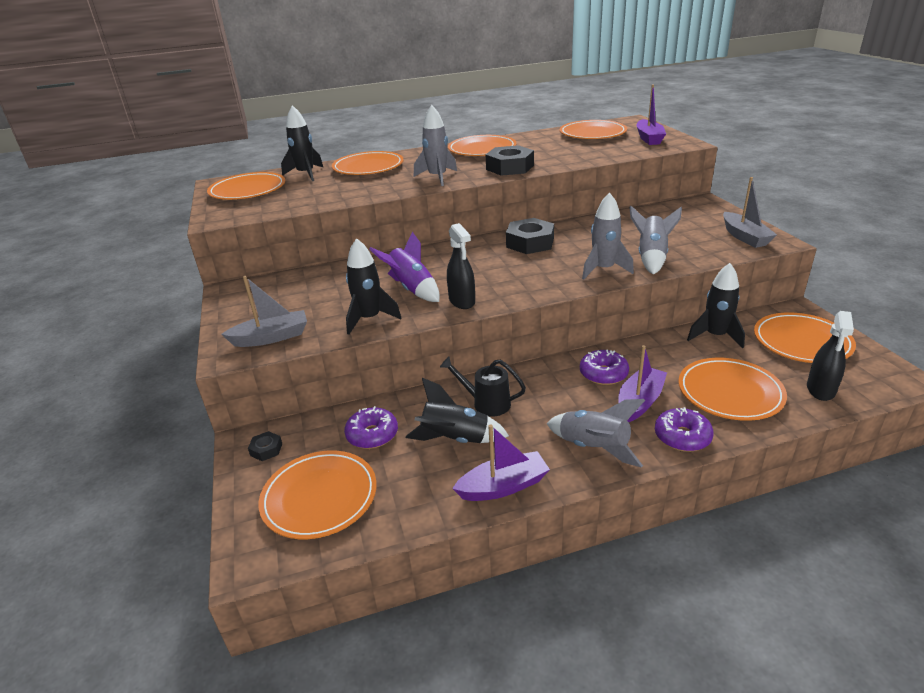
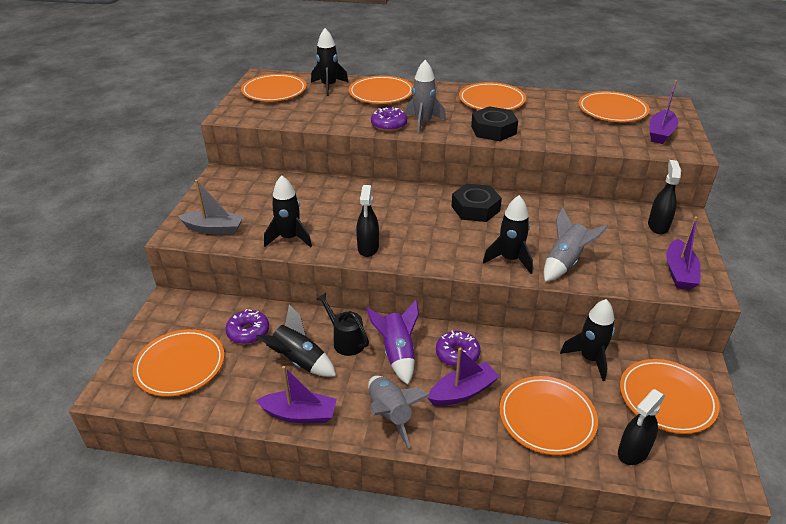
camera: 25 degrees right, 5 degrees up
(266, 449) = (176, 313): black nut -> none
(412, 289) = (342, 221): purple rocket -> purple rocket (397, 353)
(603, 269) = (510, 259): grey rocket -> black rocket
(682, 437) = (467, 438): purple donut -> purple donut (389, 125)
(692, 212) = (658, 226): none -> black spray bottle
(744, 237) = (679, 272): grey boat -> purple boat

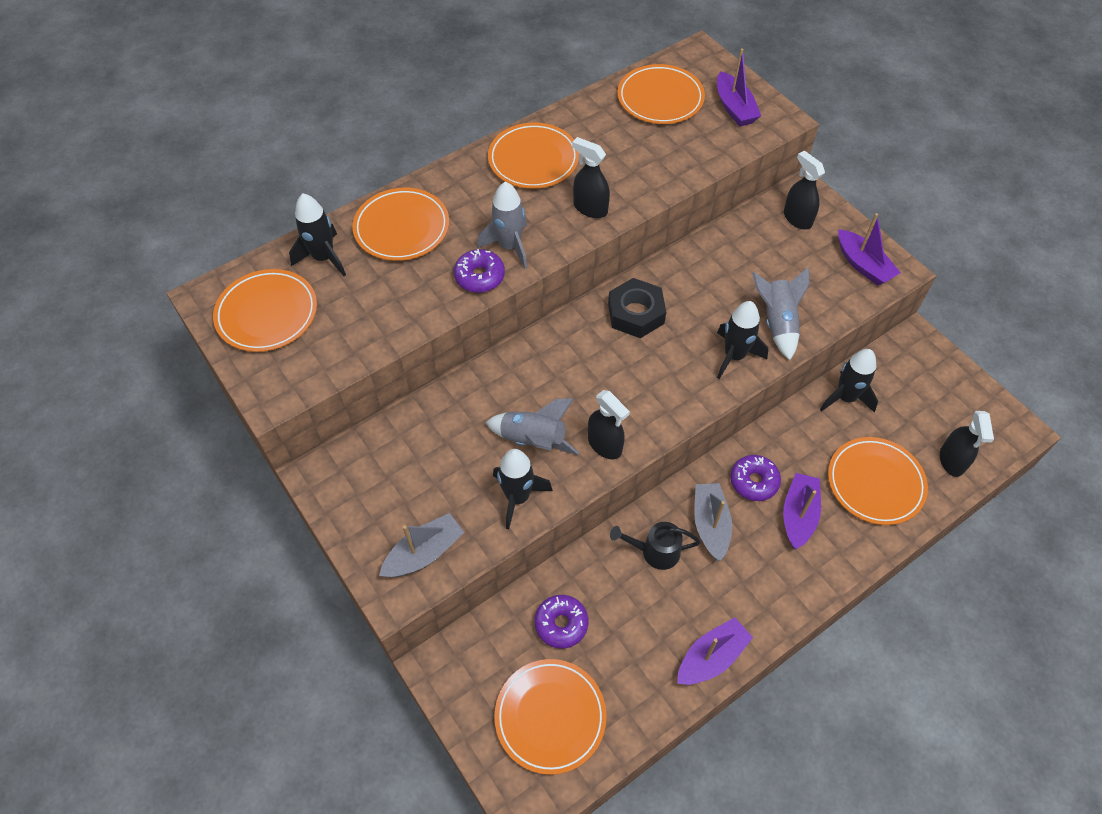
camera: 45 degrees left, 20 degrees up
(299, 361) = (644, 609): black rocket -> none
(390, 414) = (774, 588): grey rocket -> grey rocket (533, 440)
(397, 353) = (710, 524): purple rocket -> grey boat
(493, 130) = (590, 208): black nut -> black spray bottle
(666, 398) = (926, 391): orange plate -> none

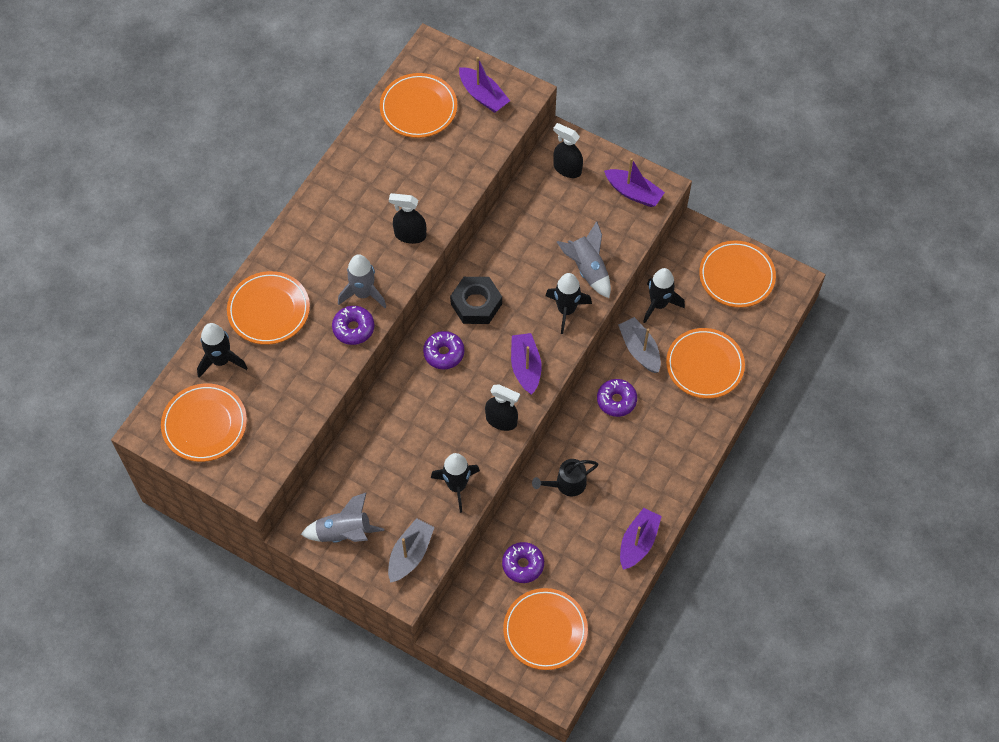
camera: 25 degrees left, 5 degrees up
(533, 159) = (342, 207): orange plate -> orange plate (736, 276)
(533, 440) = (447, 438): grey rocket -> grey rocket (344, 533)
(575, 350) = (444, 353): none -> purple donut
(710, 524) = (598, 447): grey boat -> grey boat (639, 349)
(798, 515) = (658, 413): purple boat -> purple boat (525, 367)
(951, 461) = (753, 325): black spray bottle -> none

